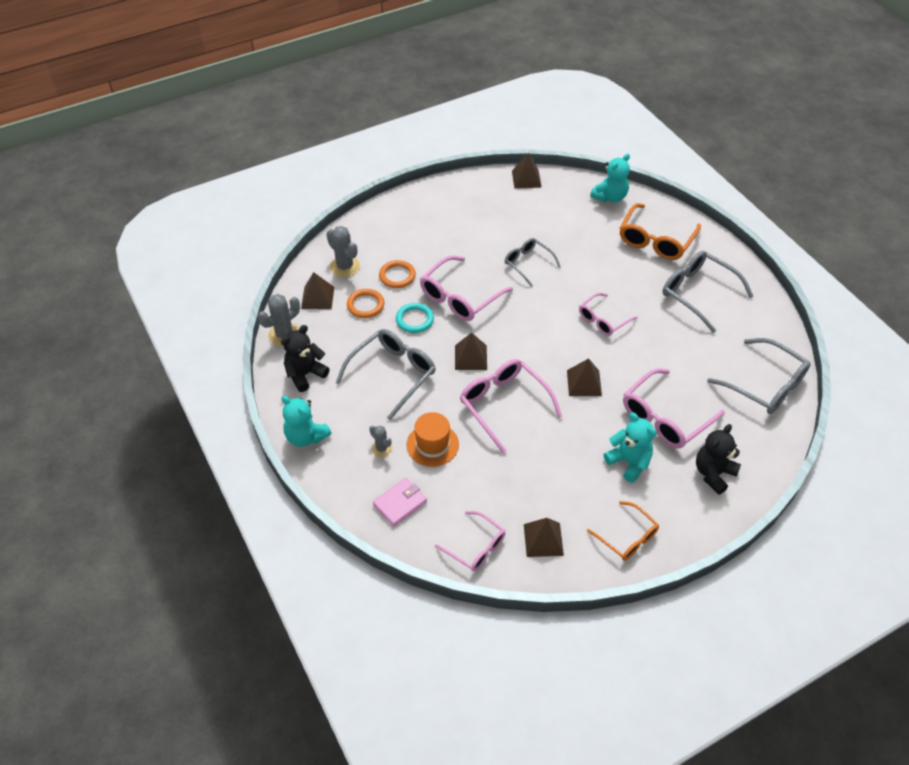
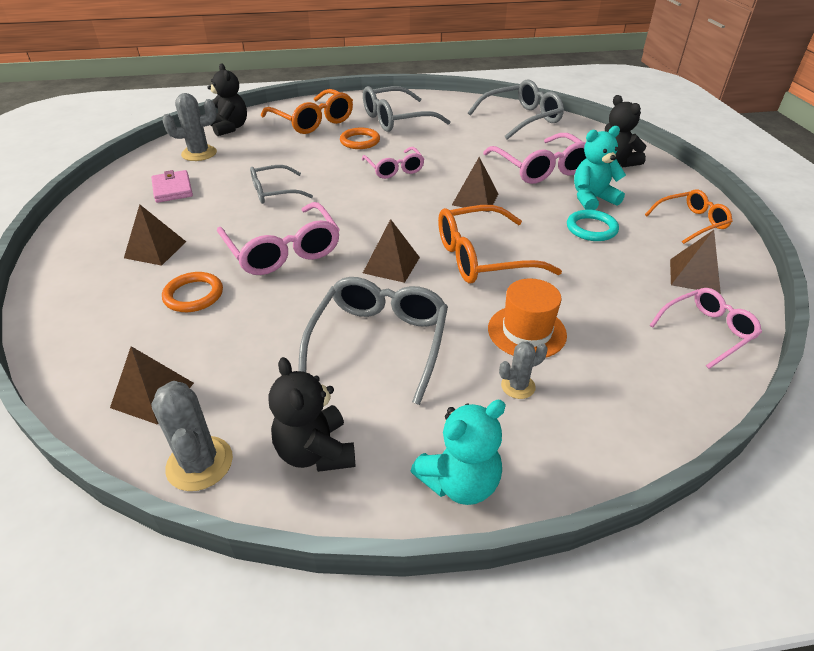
camera: 70 degrees left, 10 degrees down
(345, 267) = (118, 346): grey cactus -> grey cactus (199, 153)
(365, 305) = (221, 340): orange ring -> orange ring (360, 141)
(392, 374) = (379, 342): grey glasses -> grey glasses turned 45 degrees clockwise
(400, 503) = (627, 389): pink wallet -> pink wallet (172, 189)
(414, 320) = (291, 297): turquoise ring -> turquoise ring (591, 228)
(504, 405) = (483, 257): pink glasses -> orange glasses
(526, 179) = (142, 163): brown pyramid -> brown pyramid (155, 249)
(610, 197) = (230, 128): turquoise teddy bear -> black teddy bear

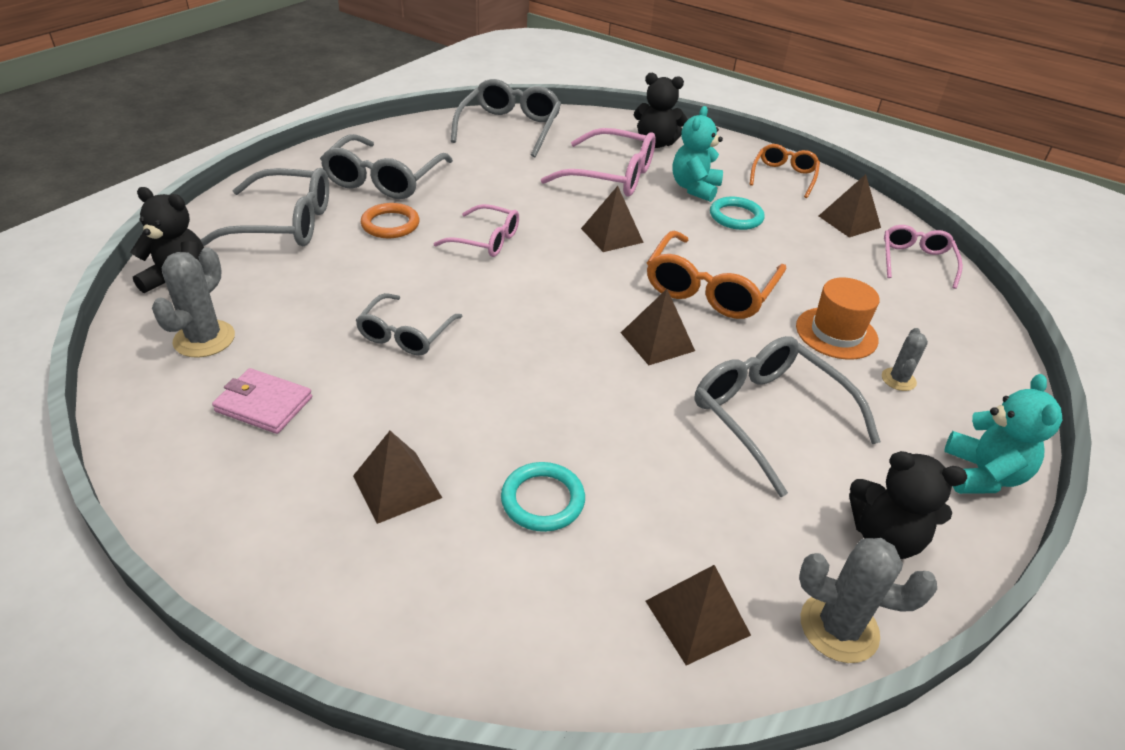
camera: 50 degrees left, 0 degrees up
(193, 295) = (542, 500): orange ring -> turquoise ring
(283, 250) = (539, 391): pink glasses -> none
(312, 121) = (283, 224): orange glasses -> grey glasses

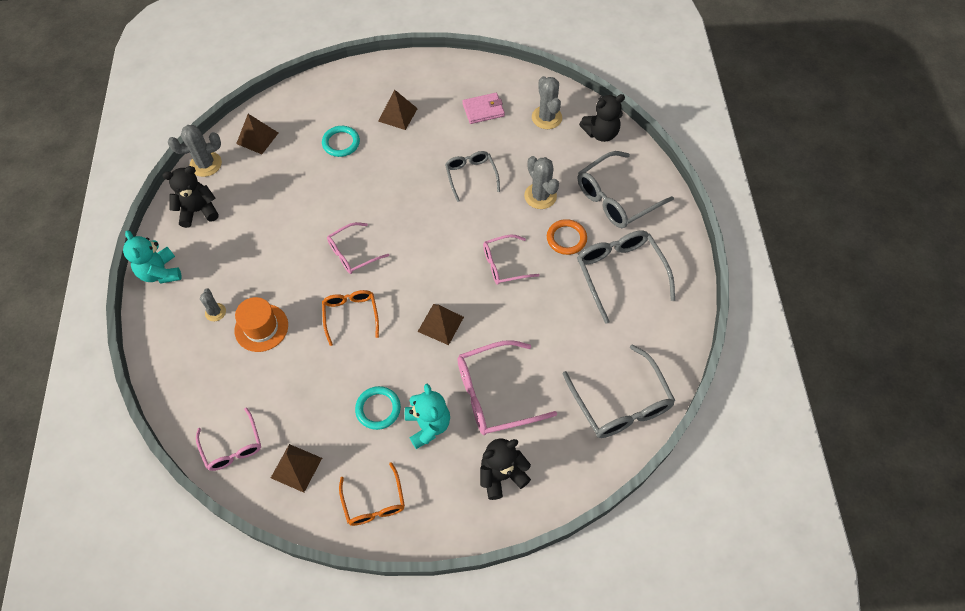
camera: 145 degrees right, 20 degrees up
(357, 269) = (540, 196): none -> grey cactus
(657, 341) = (353, 253): brown pyramid -> pink glasses
(709, 289) = (351, 315): orange glasses -> orange glasses, size x0.62
(769, 416) = (272, 242): grey glasses -> none

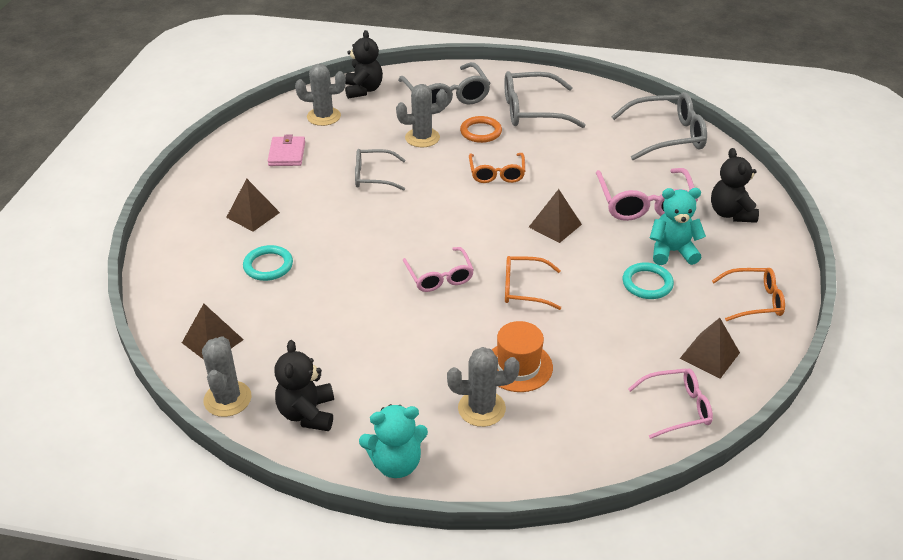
camera: 75 degrees left, 20 degrees down
(215, 312) = (481, 408): grey cactus -> grey cactus, size x1.68
(504, 264) = (497, 173): pink glasses -> orange glasses

